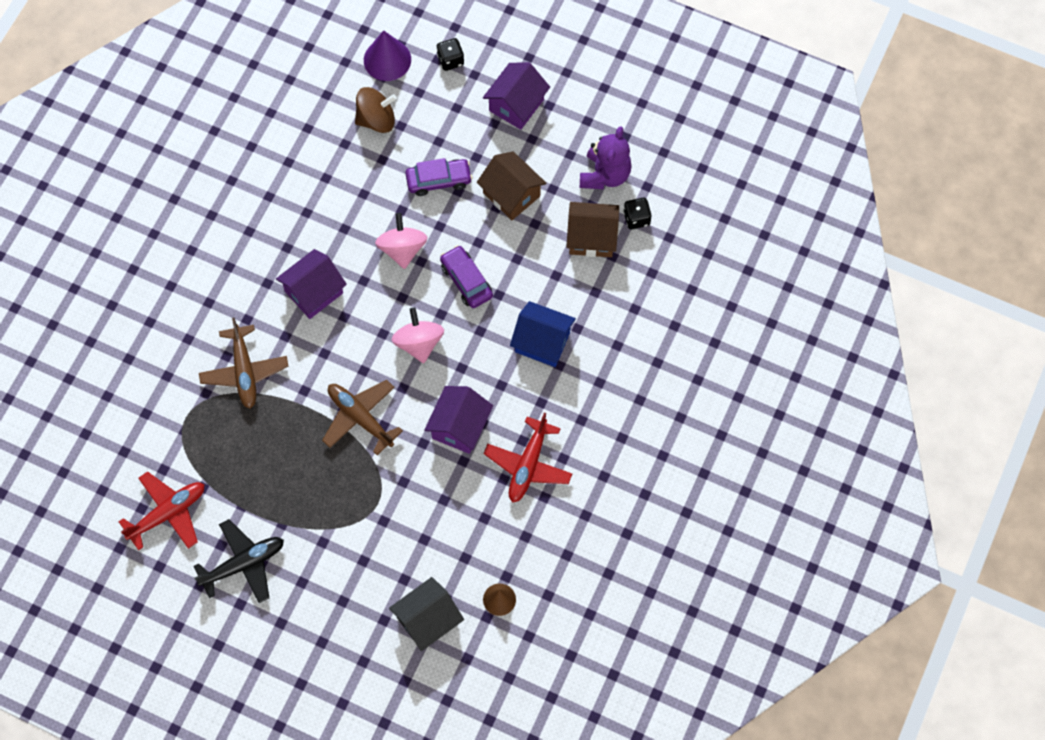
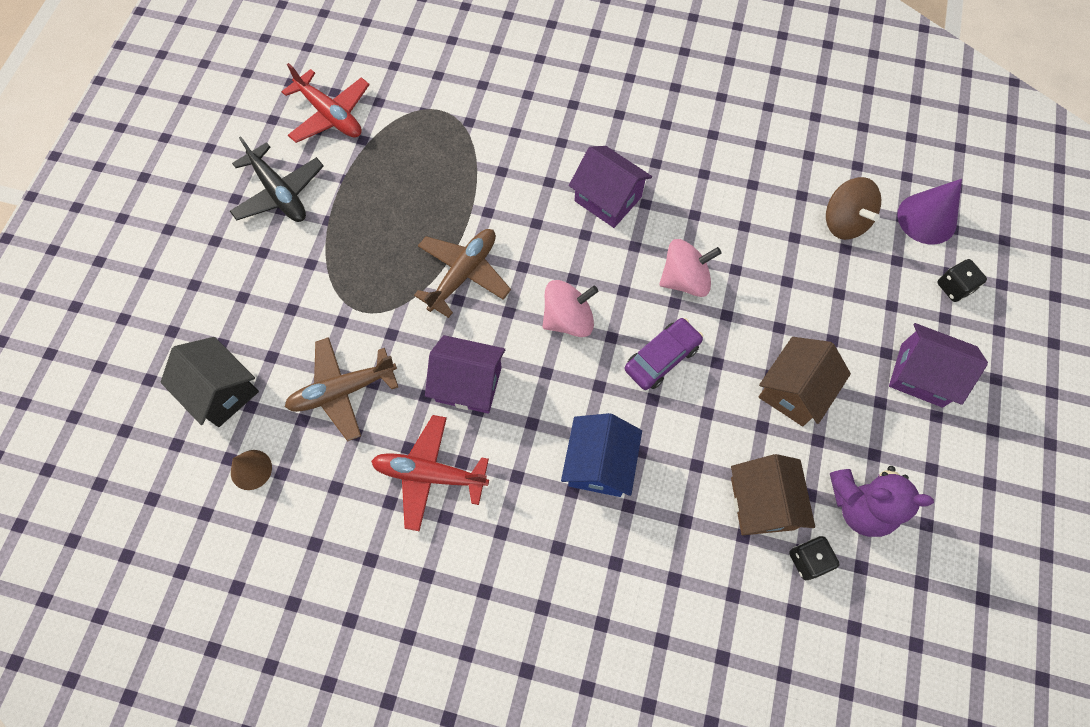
camera: 80 degrees right, 0 degrees up
(244, 371) = (500, 151): brown plane -> brown plane (342, 391)
(438, 180) = (786, 303): purple car -> none

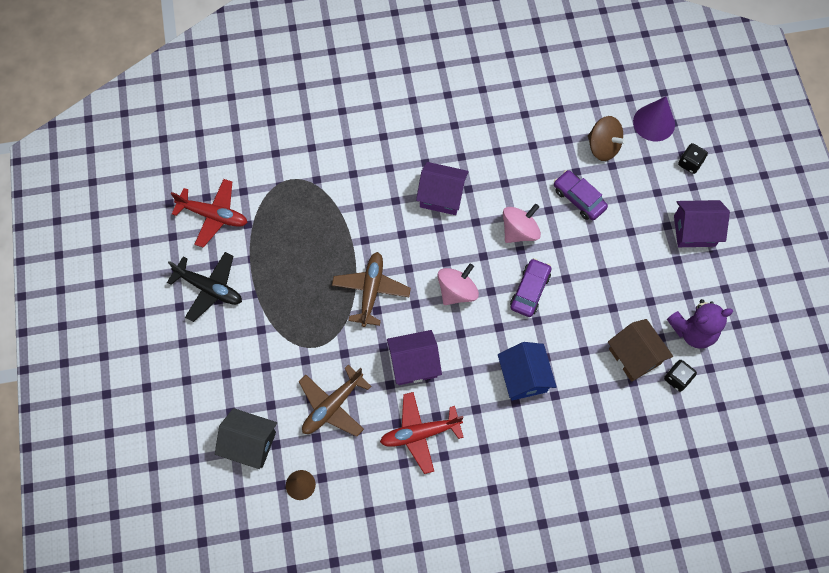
camera: 25 degrees left, 0 degrees up
(782, 271) = (579, 199): none -> purple car
(794, 391) = (622, 275): brown house -> none

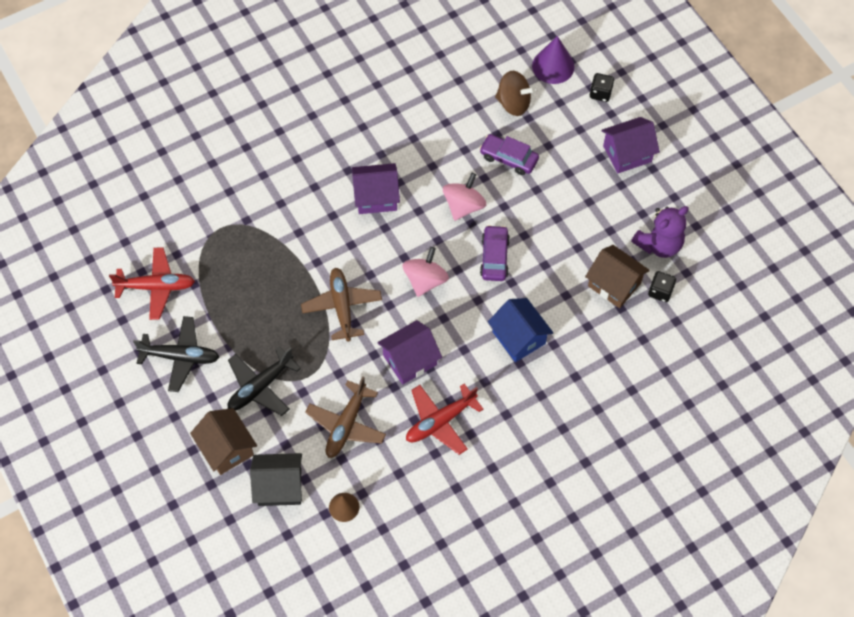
camera: 20 degrees left, 5 degrees down
(217, 390) = (227, 448): none -> brown house
(269, 342) = (260, 387): none -> black plane

